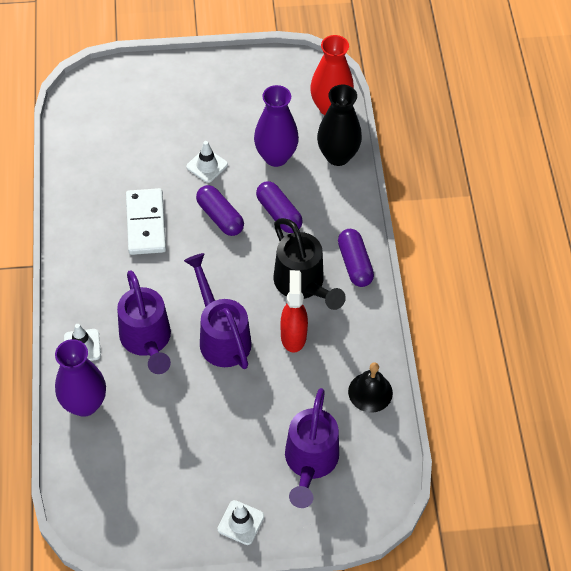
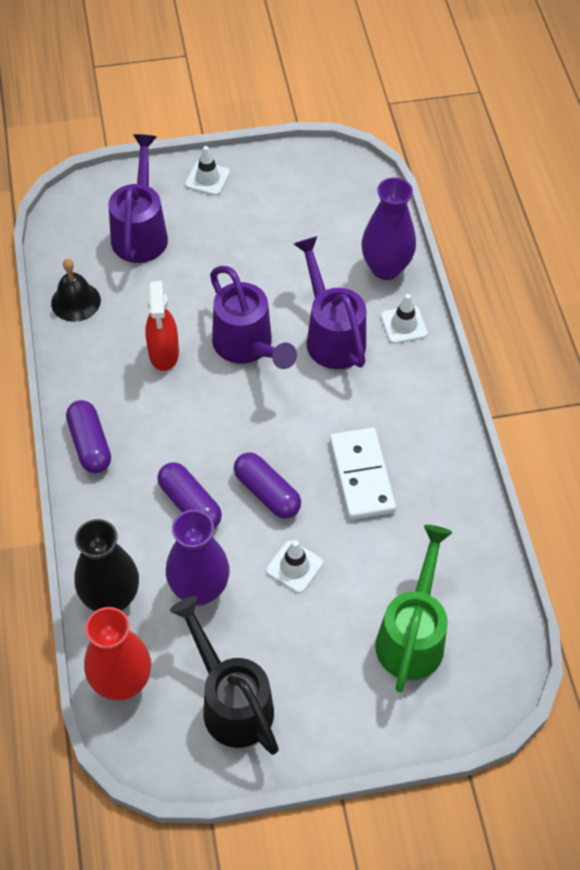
camera: 175 degrees right, 0 degrees up
(133, 118) = (412, 635): none -> green watering can
(303, 284) = (155, 413): black watering can -> black watering can (231, 702)

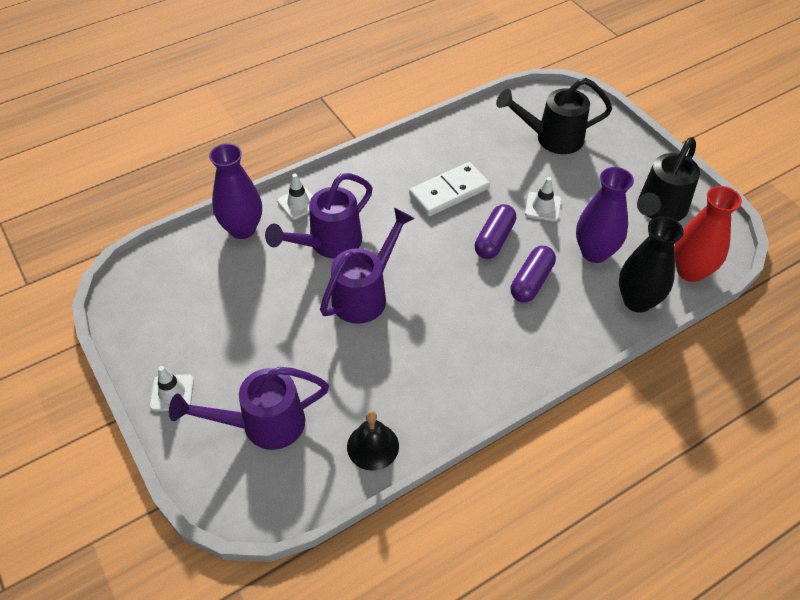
camera: 110 degrees left, 5 degrees down
(90, 444) = (518, 369): purple capsule -> none
(163, 354) = (400, 351): red spray bottle -> none
(412, 635) = (552, 138): green watering can -> black watering can

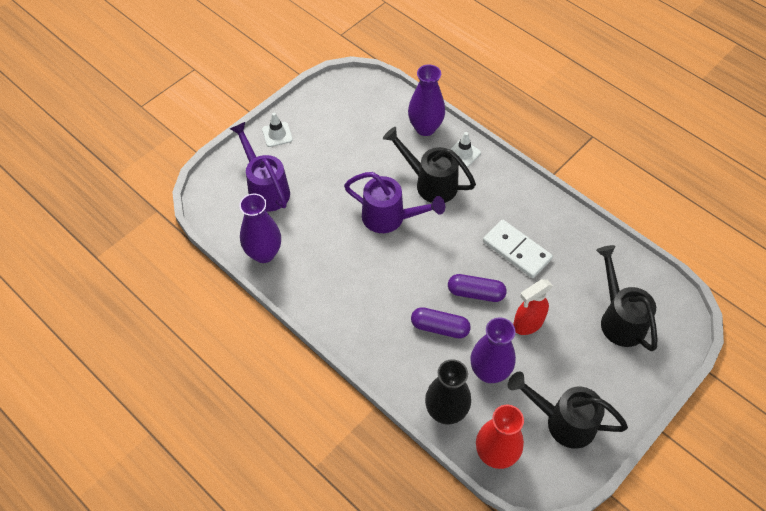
camera: 75 degrees right, 5 degrees up
(329, 243) = (430, 183): purple watering can -> black watering can
(373, 446) = (264, 253): black bell -> purple vase
(543, 207) = (527, 324): white traffic cone -> red spray bottle

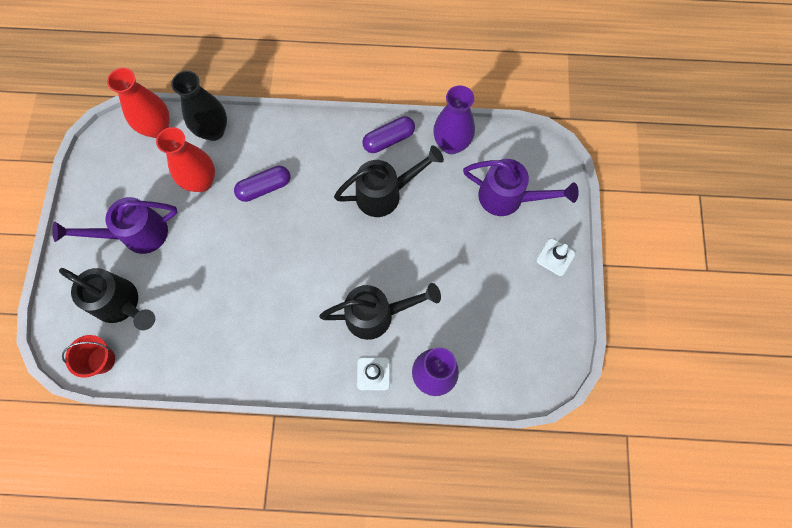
camera: 140 degrees right, 15 degrees up
(390, 218) = (382, 251): purple watering can -> purple watering can (137, 234)
(475, 293) = (257, 237): purple capsule -> purple capsule (388, 139)
(489, 372) = (201, 181): purple vase -> red vase
(516, 250) = (250, 304): white domino -> none
(527, 324) = (197, 242): red spray bottle -> none
(563, 421) = (121, 185): black watering can -> black watering can (385, 194)
(658, 289) = (101, 360): none -> red bucket

